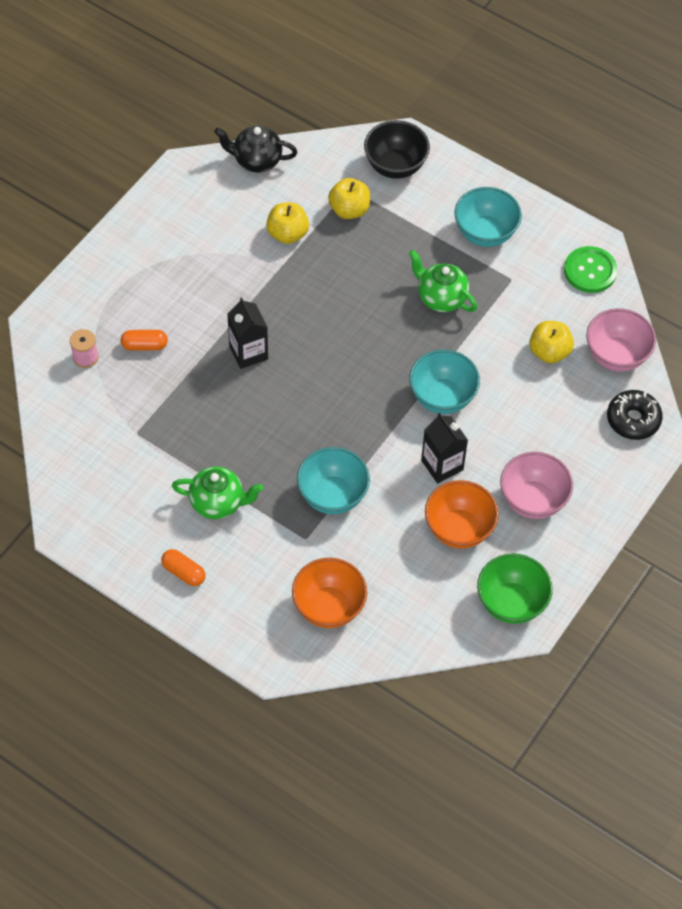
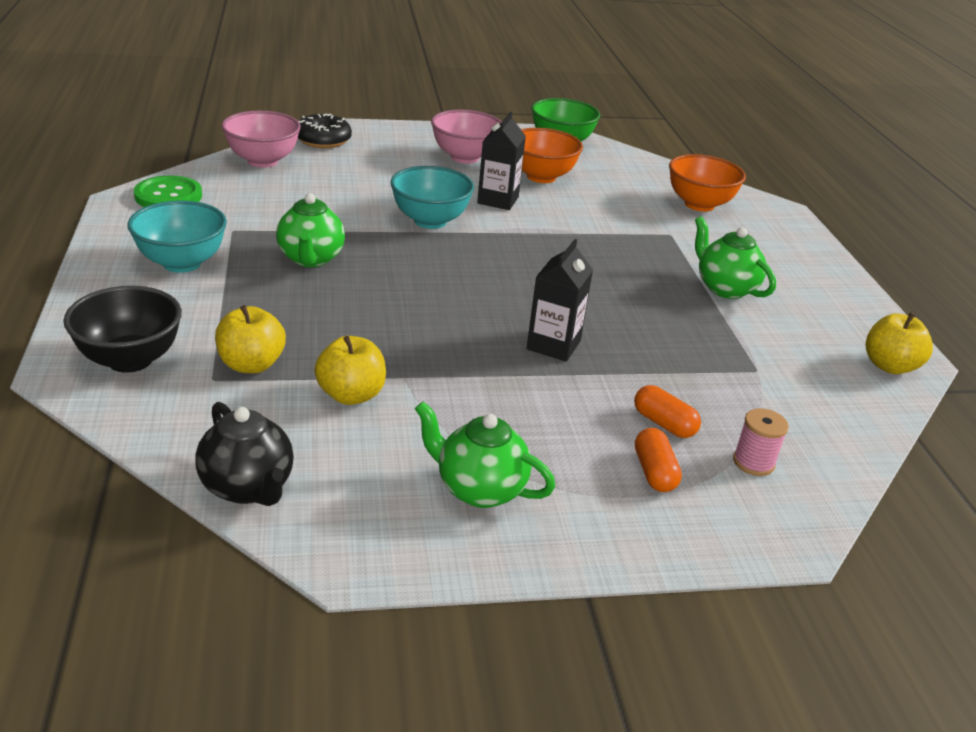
camera: 135 degrees left, 25 degrees down
(177, 236) = (479, 489): none -> green teapot
(184, 572) = (807, 277): orange capsule -> orange capsule (654, 472)
(332, 496) = (613, 237): turquoise bowl -> none
(549, 352) = (301, 189): yellow apple -> yellow apple (889, 366)

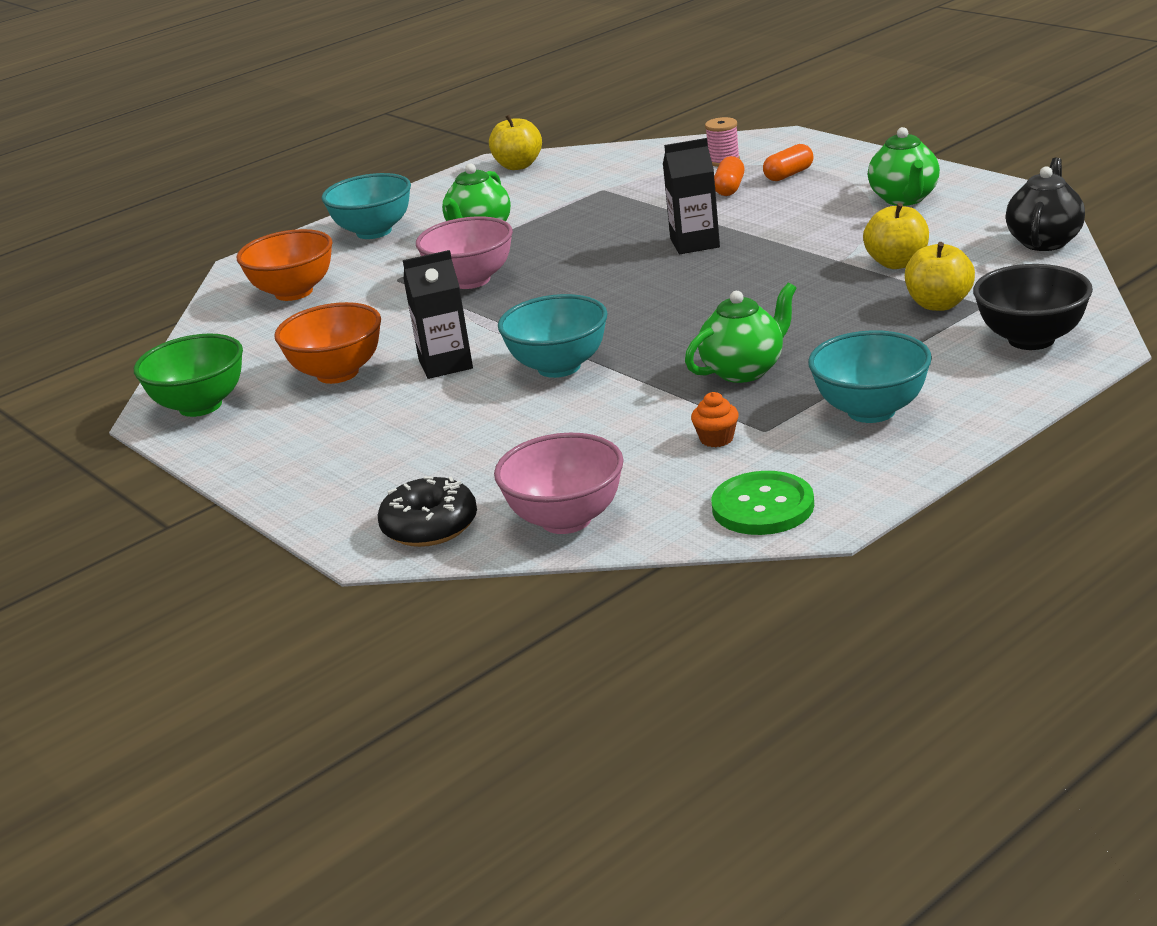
camera: 115 degrees left, 5 degrees down
(253, 217) = (716, 439): none -> orange cupcake
(464, 157) = (343, 429): pink bowl -> pink bowl (471, 280)
(788, 259) = (374, 232): none -> turquoise bowl

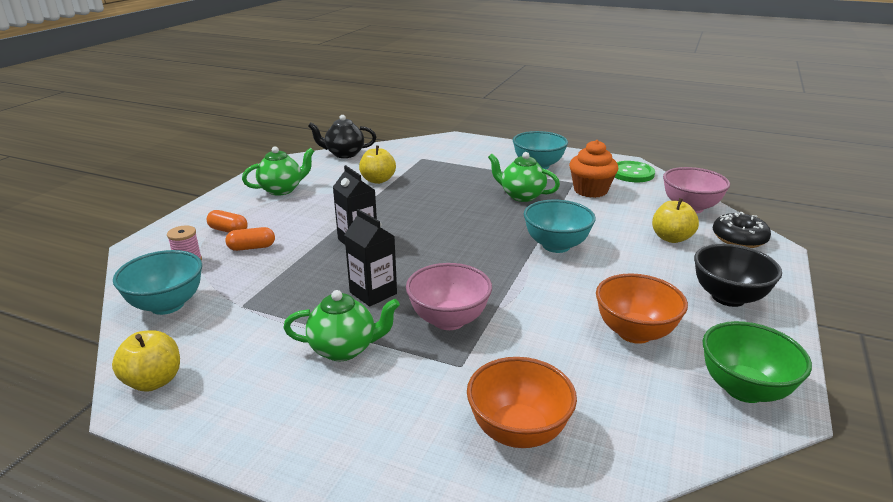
camera: 120 degrees left, 0 degrees up
(374, 232) = (348, 432): turquoise bowl -> turquoise bowl (167, 305)
(445, 364) = (584, 287): black carton -> black carton (373, 293)
(716, 439) = (590, 190): orange cupcake -> orange cupcake, size x2.05
(939, 304) = (425, 166): yellow apple -> yellow apple (671, 238)
(1031, 339) = (453, 147): black bowl -> black bowl (728, 297)

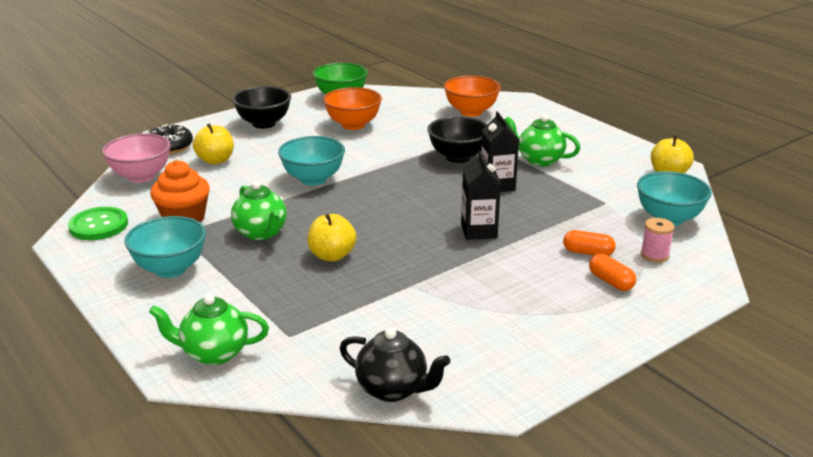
camera: 150 degrees left, 0 degrees up
(282, 190) = (528, 331): green teapot -> green teapot (214, 353)
(378, 180) = (391, 309): yellow apple -> yellow apple (332, 255)
(448, 320) = (458, 157): pink bowl -> black bowl

